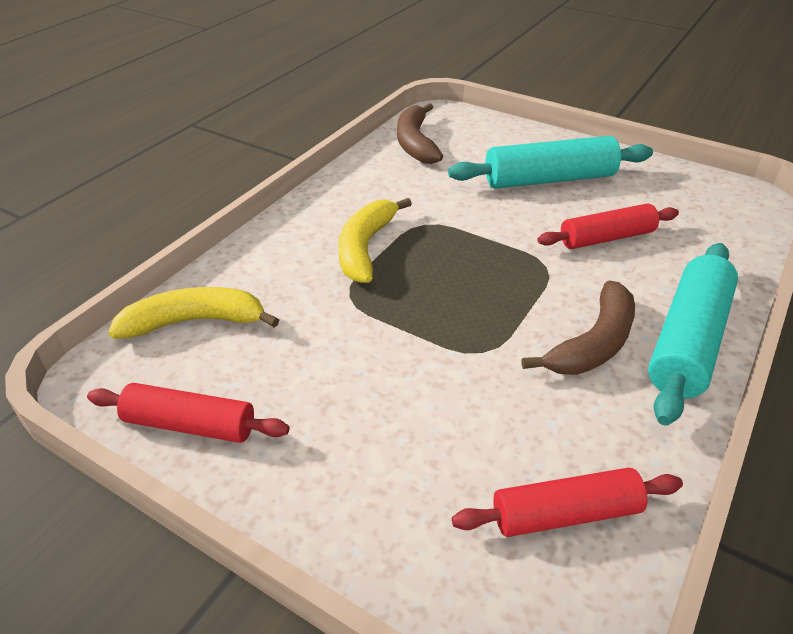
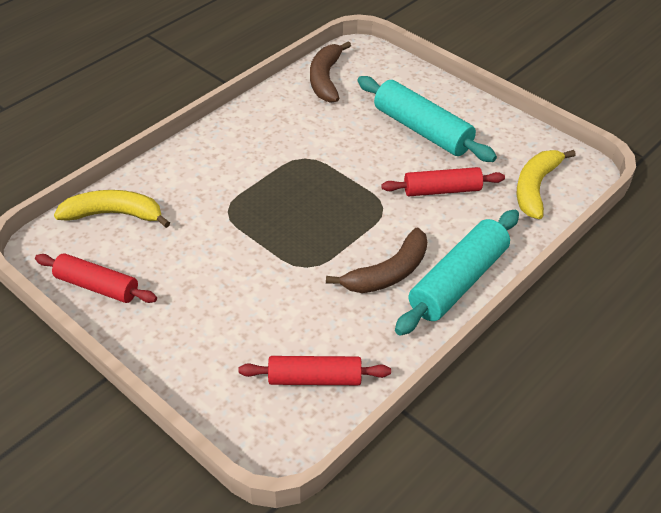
camera: 10 degrees right, 5 degrees up
(365, 247) = (252, 172): yellow banana -> yellow banana (535, 187)
(549, 179) = (422, 130): turquoise rolling pin -> turquoise rolling pin turned 45 degrees clockwise

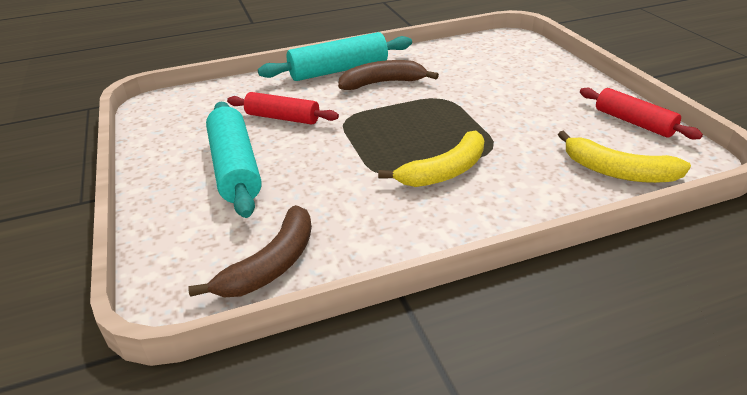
camera: 150 degrees left, 10 degrees down
(314, 378) = (475, 53): red rolling pin -> none
(535, 187) = (207, 103): yellow banana -> yellow banana (444, 171)

